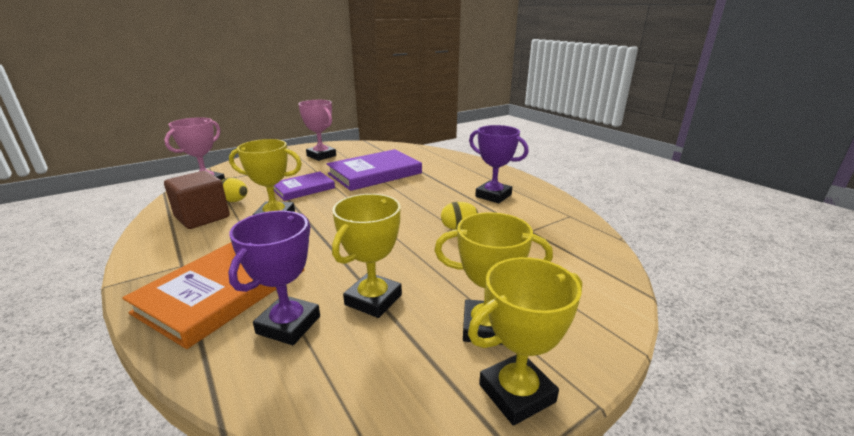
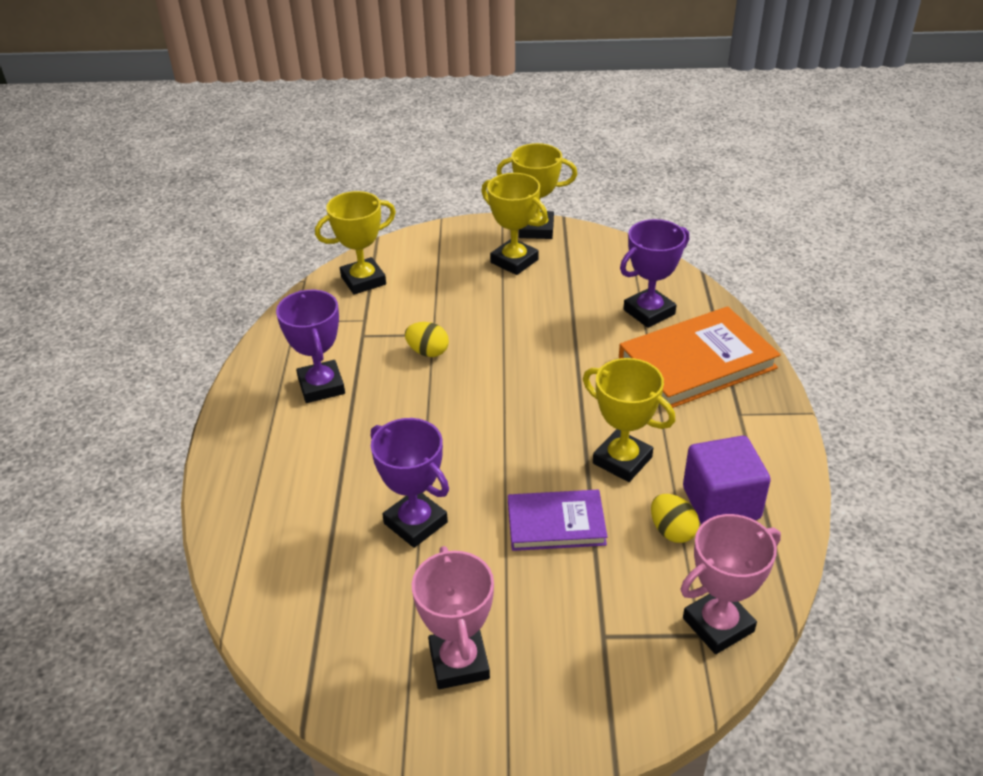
camera: 145 degrees left, 15 degrees up
(202, 217) = (721, 503): brown cube -> purple cube
(373, 300) = (575, 308): yellow trophy -> yellow trophy (363, 280)
(375, 173) = (415, 523): purple book -> purple trophy

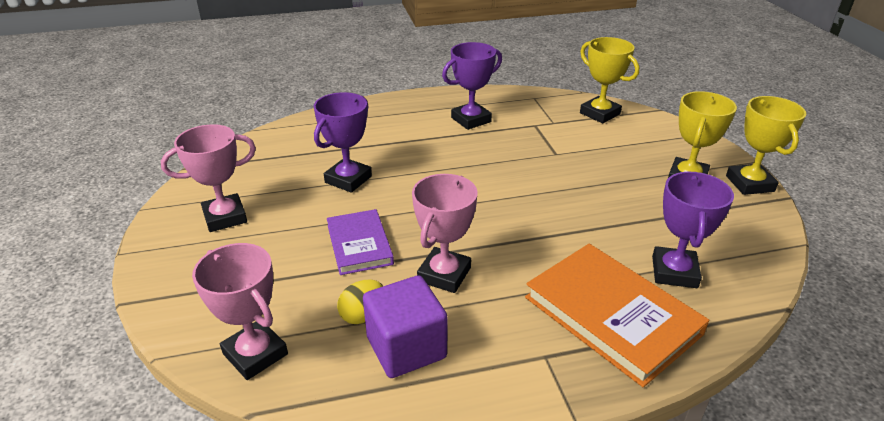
camera: 75 degrees right, 5 degrees down
(428, 352) = (532, 155): yellow egg -> none
(622, 460) = (444, 274): yellow trophy -> pink trophy
(649, 312) = (674, 272): purple trophy -> purple trophy turned 60 degrees clockwise

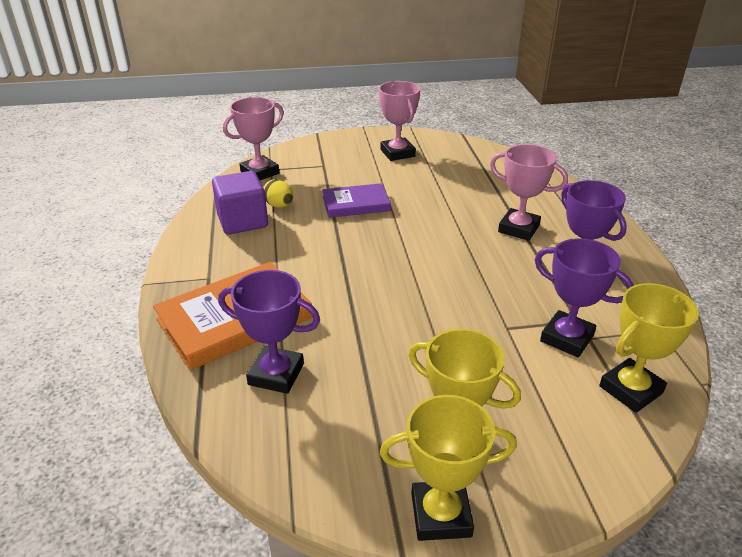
camera: 95 degrees right, 0 degrees up
(348, 179) = (447, 198): purple trophy -> purple trophy (566, 338)
(444, 274) = (311, 239): pink trophy -> pink trophy (518, 228)

